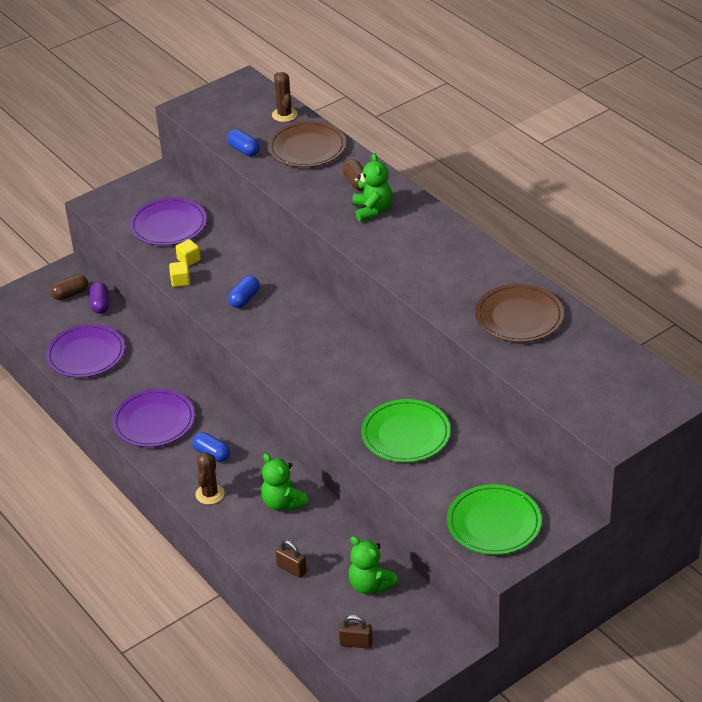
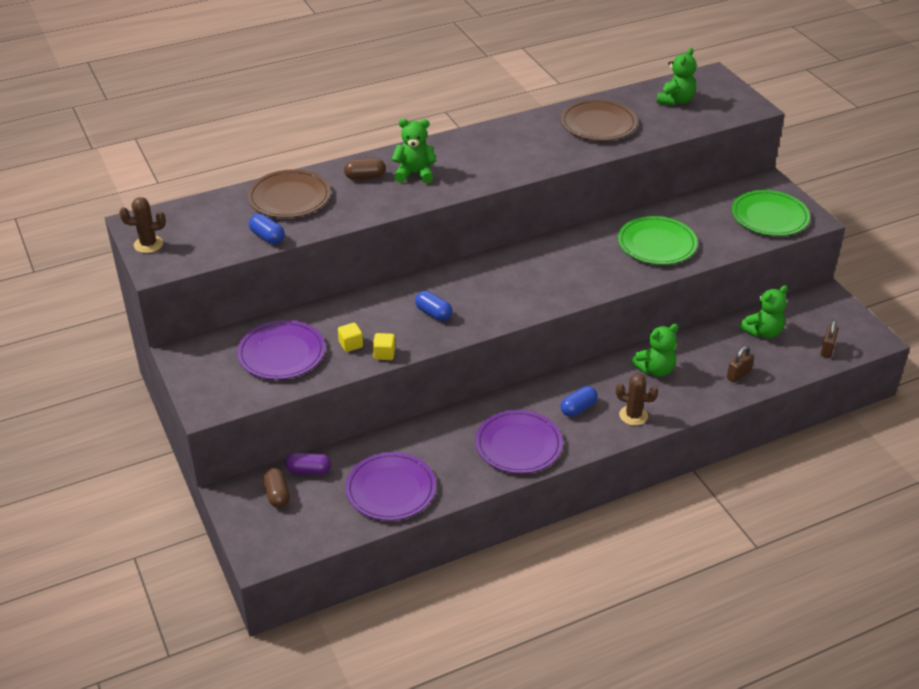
camera: 80 degrees left, 0 degrees up
(244, 150) = (267, 237): blue capsule -> blue capsule turned 75 degrees clockwise
(284, 115) = (220, 204): brown cactus -> brown cactus (148, 244)
(599, 371) = (675, 101): none -> green teddy bear

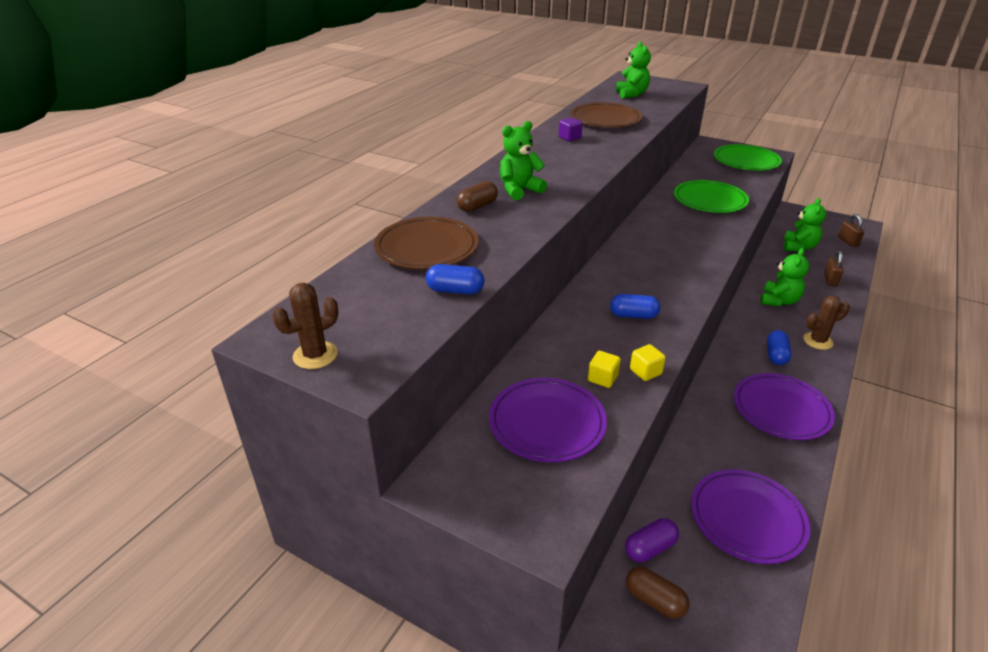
camera: 35 degrees left, 5 degrees down
(532, 134) = (569, 138): none -> purple cube

